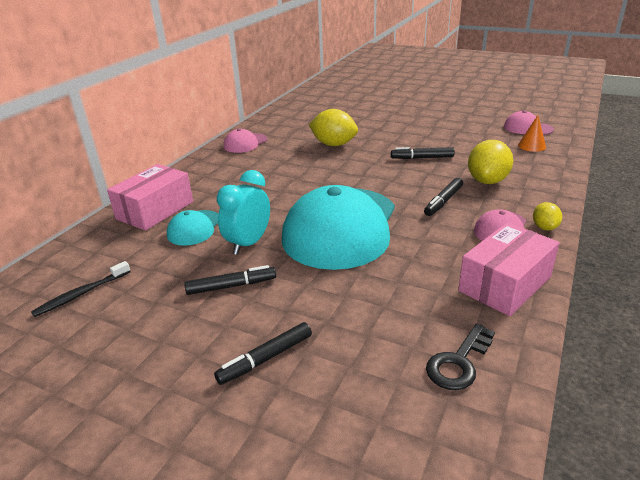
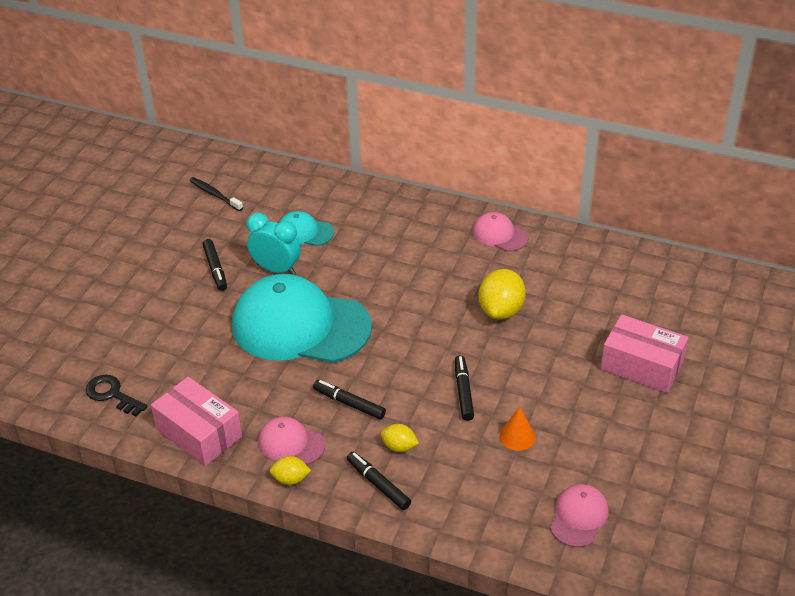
camera: 85 degrees right, 10 degrees up
(155, 210) = (338, 201): pink box -> pink box (641, 366)
(266, 358) = (132, 298): black marker -> black marker (378, 484)
(487, 181) = (399, 447): yellow lemon -> yellow lemon, size x0.54
(531, 146) = (509, 509): orange cone -> orange cone (517, 436)

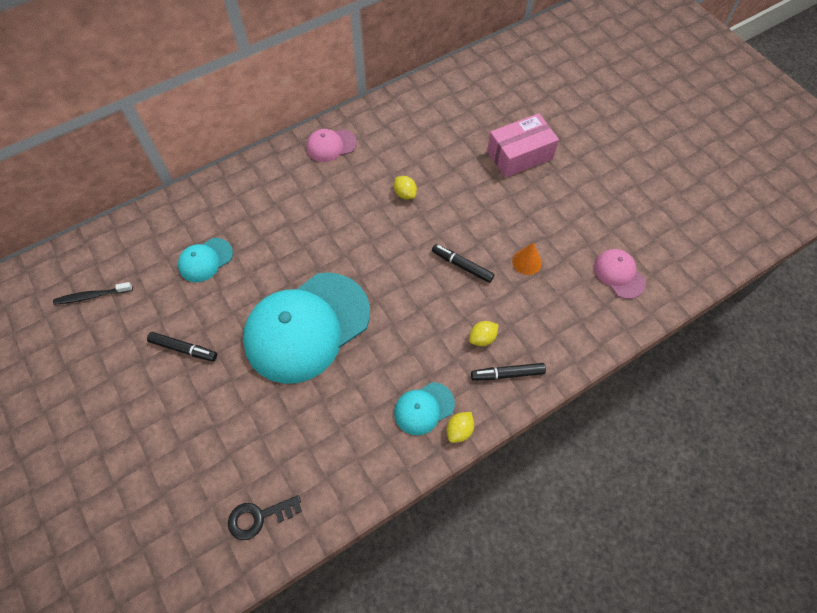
camera: 55 degrees left, 20 degrees up
(199, 433) = (360, 470): pink box -> none
(276, 269) = (228, 305): turquoise clock -> none
(291, 443) = (424, 408): pink cap -> turquoise cap
(349, 404) = (415, 344): black marker -> none
(501, 310) = (405, 194): yellow lemon -> yellow lemon, size x0.54

